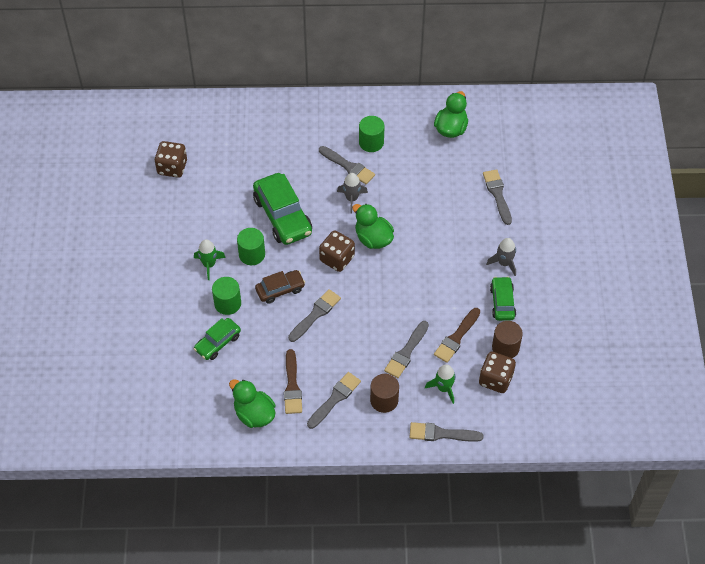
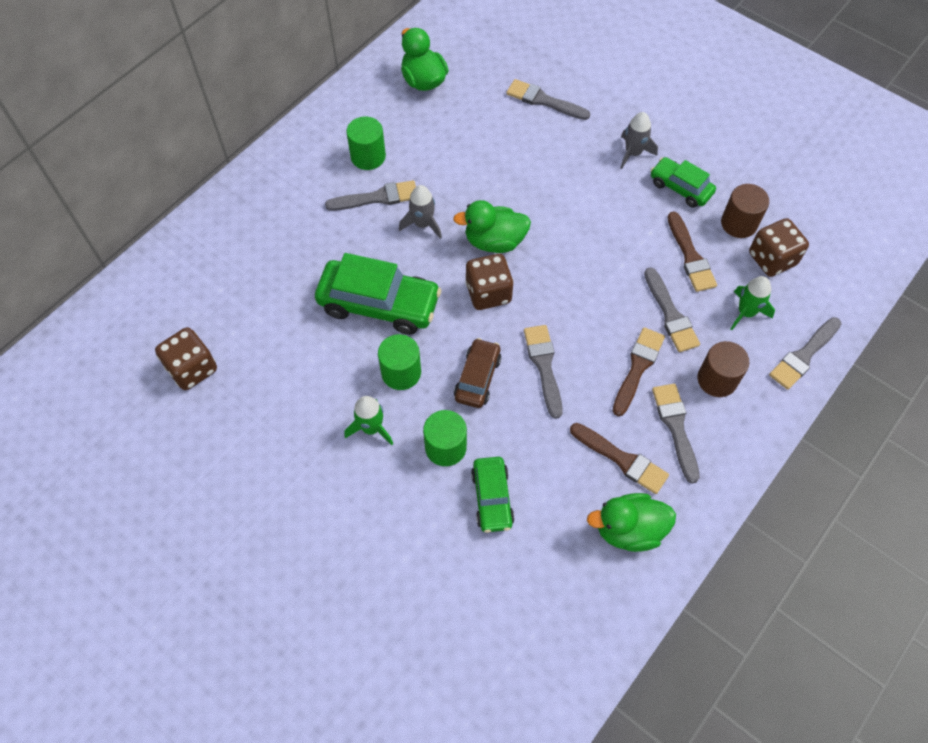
camera: 50 degrees left, 5 degrees up
(356, 358) = (637, 367): none -> brown brush

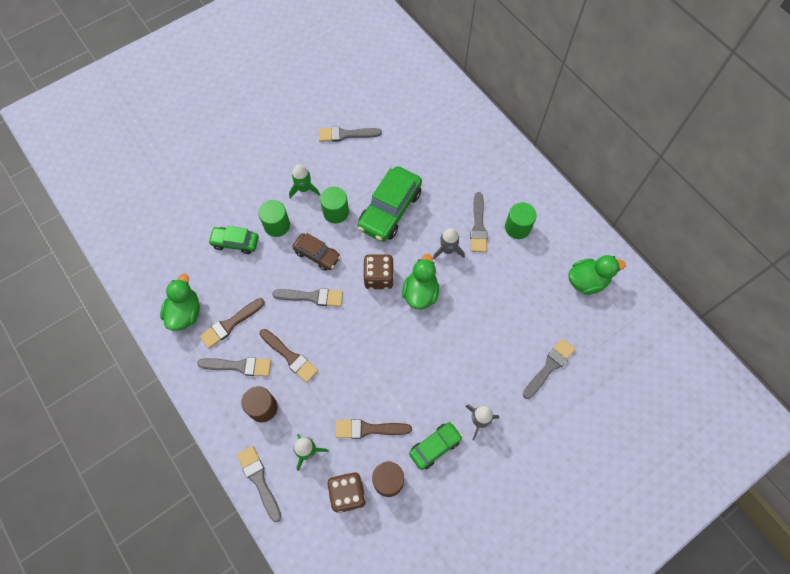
camera: 105 degrees right, 5 degrees up
(192, 369) = (375, 105): brown dice -> none
(670, 314) = (324, 395): grey brush -> grey brush (346, 134)

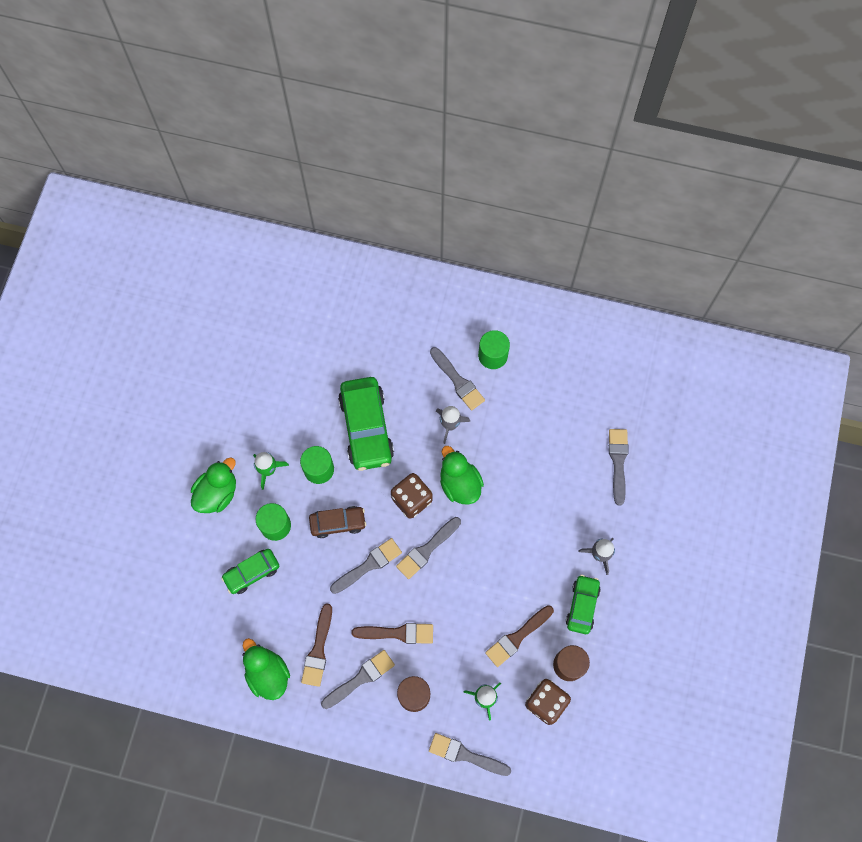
camera: 40 degrees left, 5 degrees up
(346, 134) = (259, 384): grey brush -> grey brush (427, 549)
(587, 281) = (589, 360): green duck -> green duck (217, 493)

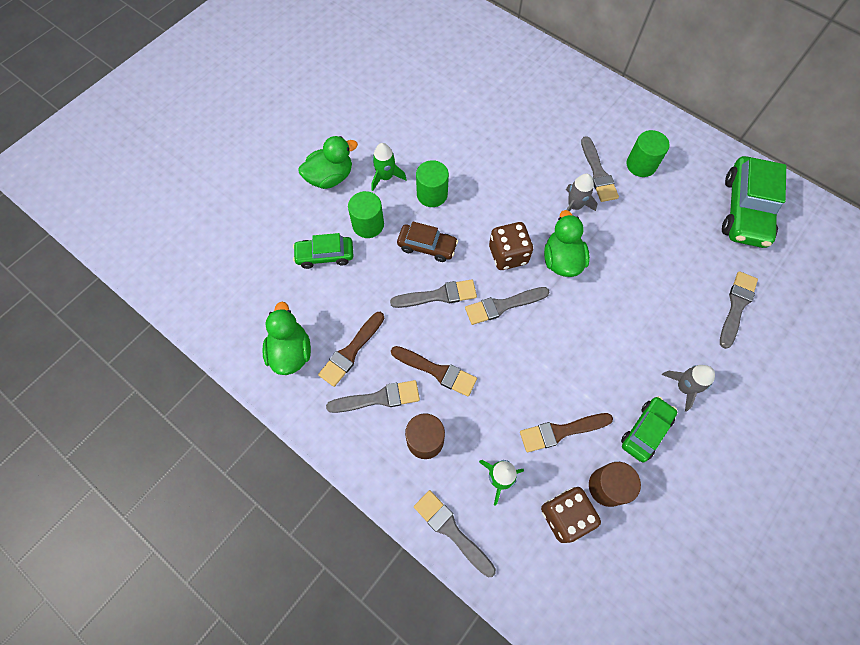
camera: 25 degrees right, 5 degrees down
(366, 428) = (493, 178): green car -> green car (745, 210)

